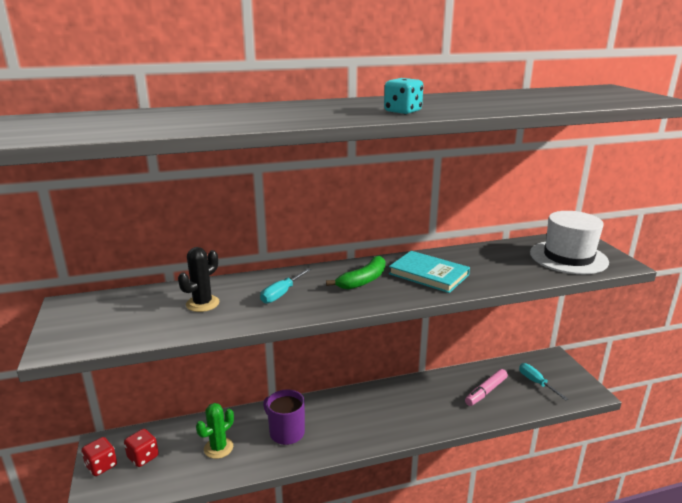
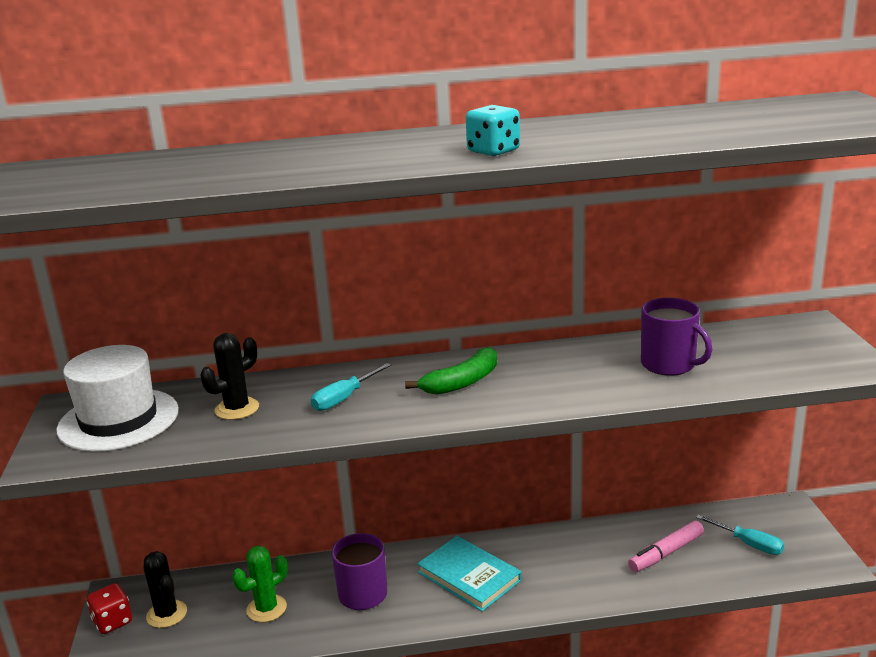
camera: 10 degrees right, 0 degrees up
(143, 457) = (167, 614): red dice -> black cactus
(428, 274) = (559, 376): turquoise book -> turquoise book (469, 576)
(499, 265) = (669, 365): none -> purple mug
(536, 383) = (749, 544): turquoise screwdriver -> turquoise screwdriver turned 150 degrees clockwise
(568, 257) = (781, 354): white hat -> white hat (118, 420)

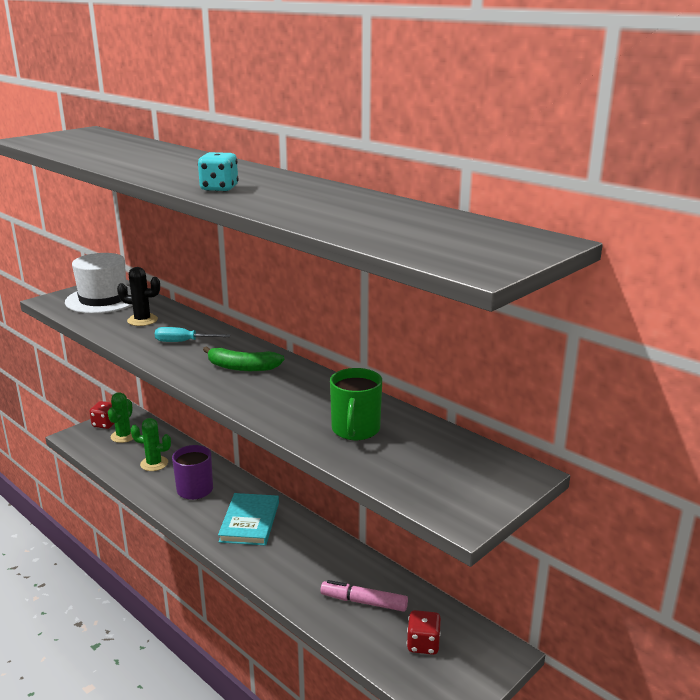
camera: 50 degrees right, 0 degrees up
(167, 614) = (124, 436): black cactus -> green cactus
(669, 365) = (355, 430): purple mug -> green mug
(749, 544) = (423, 644): turquoise screwdriver -> red dice

